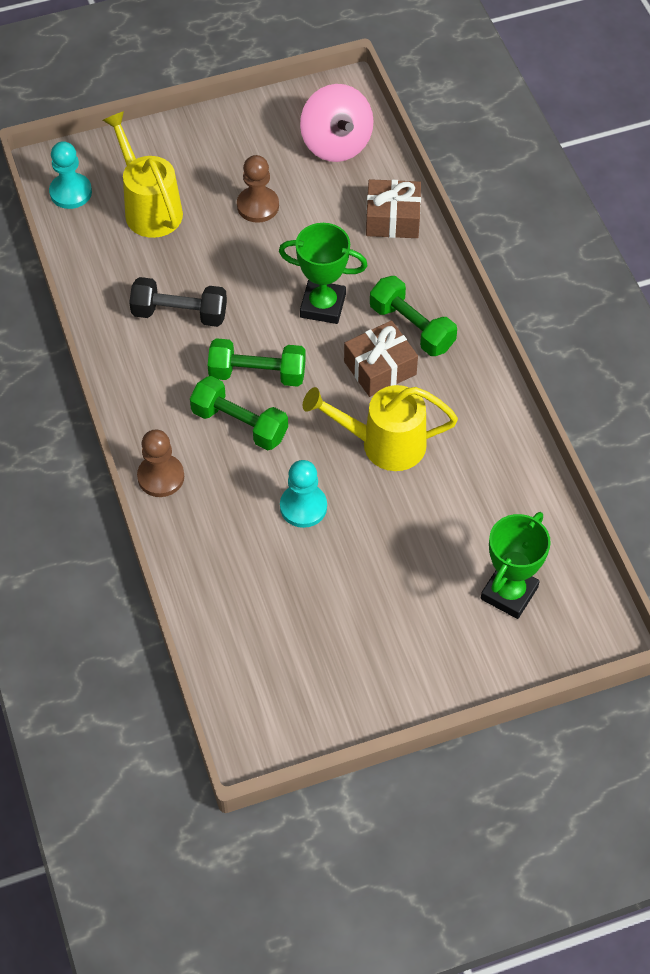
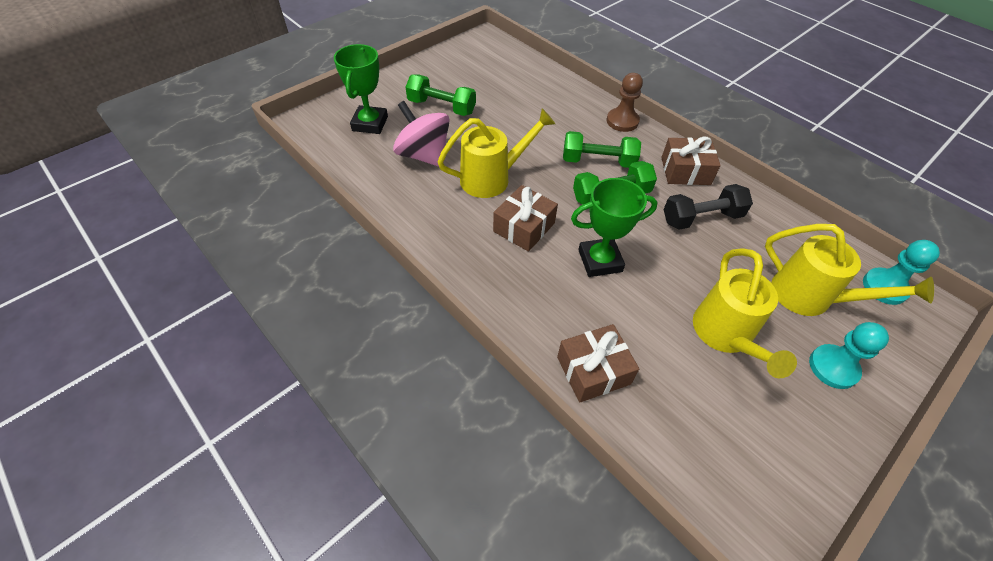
camera: 155 degrees right, 5 degrees down
(145, 375) = (685, 171): none -> brown gift
(258, 206) = (725, 335): brown pawn -> yellow watering can
(303, 507) = (524, 130): turquoise pawn -> turquoise pawn (833, 367)
(336, 144) = (711, 447): pink spinning top -> pink spinning top (424, 155)
(411, 327) = (516, 267): green dumbbell -> green dumbbell (441, 107)

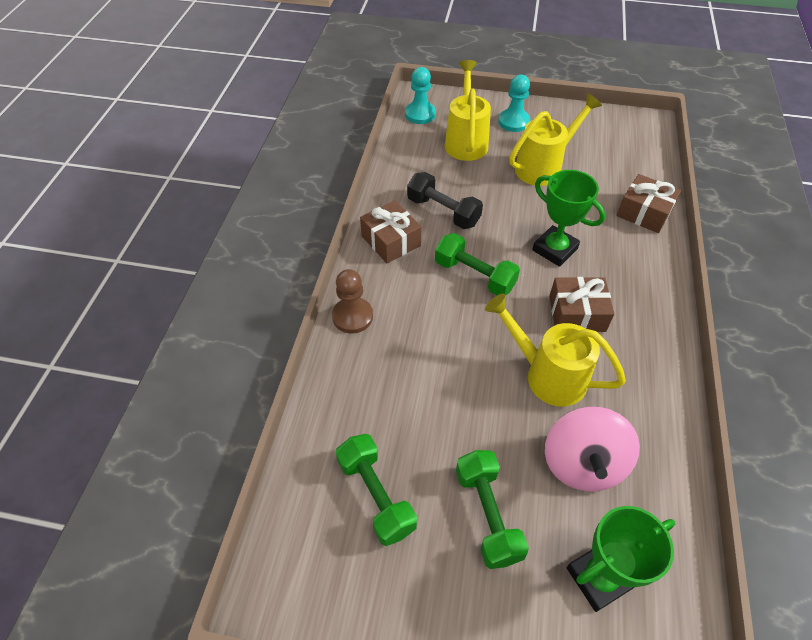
camera: 125 degrees left, 0 degrees up
(598, 161) = (438, 305): green dumbbell -> green dumbbell (376, 495)

